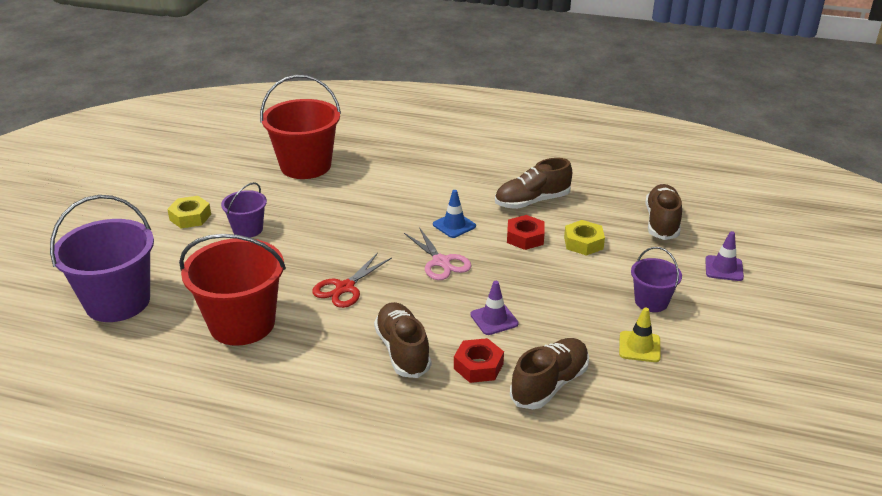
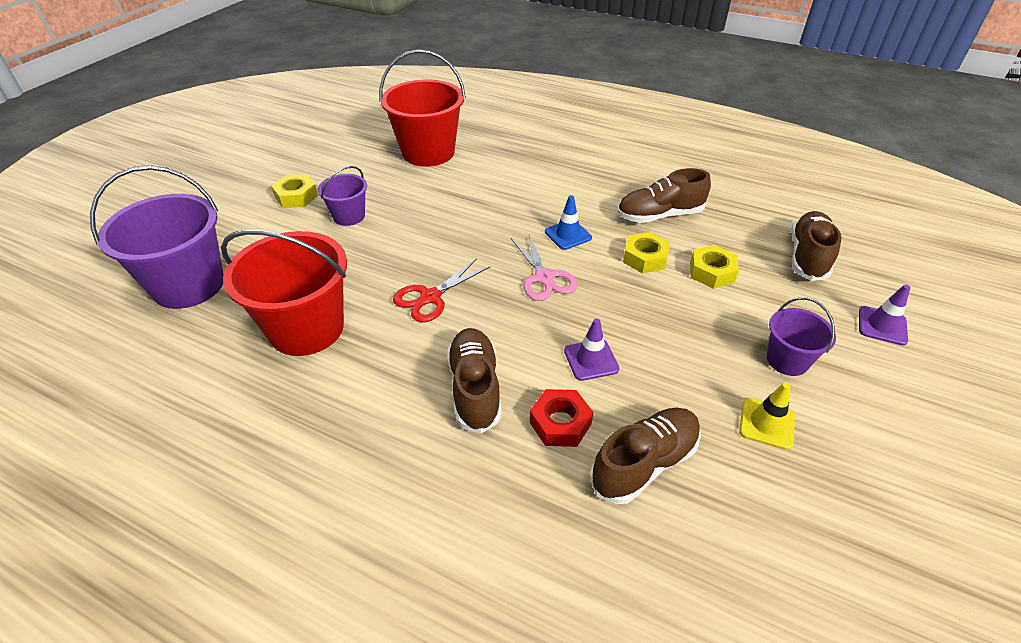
camera: 10 degrees right, 10 degrees up
(525, 237) = (645, 258): red nut -> yellow nut

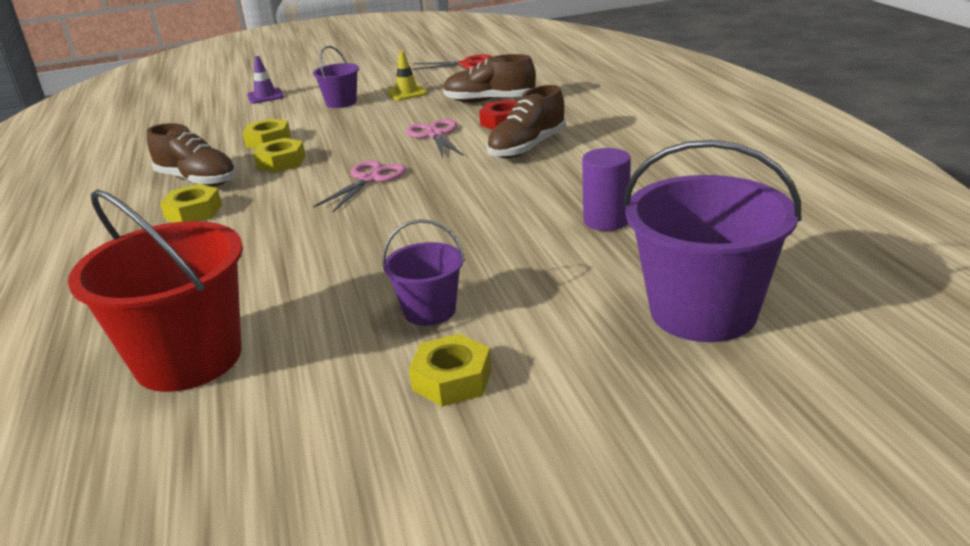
camera: 130 degrees left, 15 degrees down
(306, 328) = (606, 220): red bucket -> purple cylinder
(430, 297) = (474, 201): red scissors -> red scissors (467, 64)
(568, 235) = (287, 197): blue traffic cone -> none
(591, 360) = (435, 135): purple traffic cone -> pink scissors
(599, 198) = (193, 212): none -> yellow nut
(808, 257) = (201, 126): brown shoe -> none

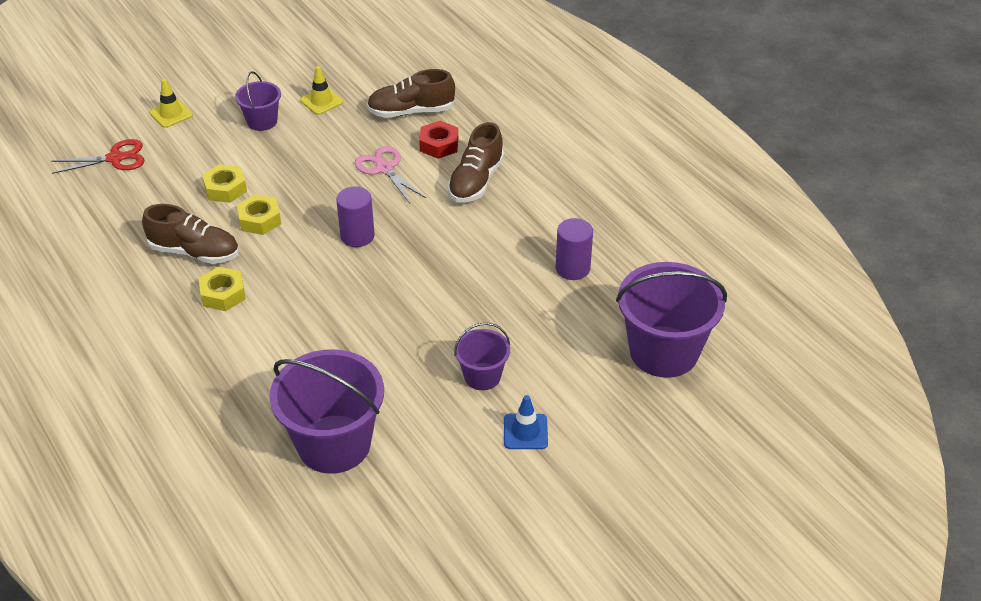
camera: 20 degrees left, 15 degrees up
(188, 359) = (334, 444): red bucket -> purple bucket
(265, 96) = (171, 114): purple traffic cone -> yellow traffic cone
(370, 179) = (357, 236): pink scissors -> purple cylinder
(452, 379) = (525, 432): yellow nut -> blue traffic cone
(467, 64) = (359, 47): red scissors -> red scissors (115, 158)

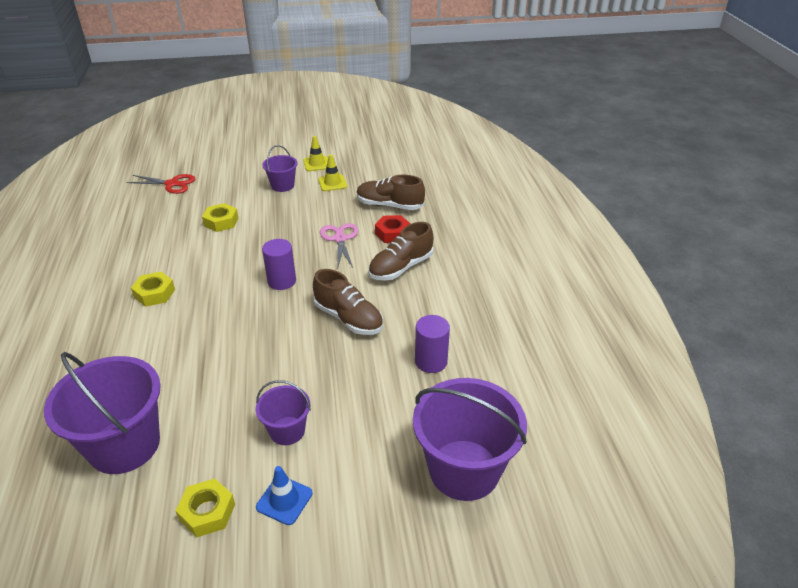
camera: 25 degrees right, 5 degrees down
(171, 114) = (230, 166): yellow traffic cone -> yellow traffic cone (317, 164)
(195, 252) = (163, 258): brown shoe -> brown shoe (348, 318)
(260, 220) = (225, 249): yellow nut -> yellow nut (207, 512)

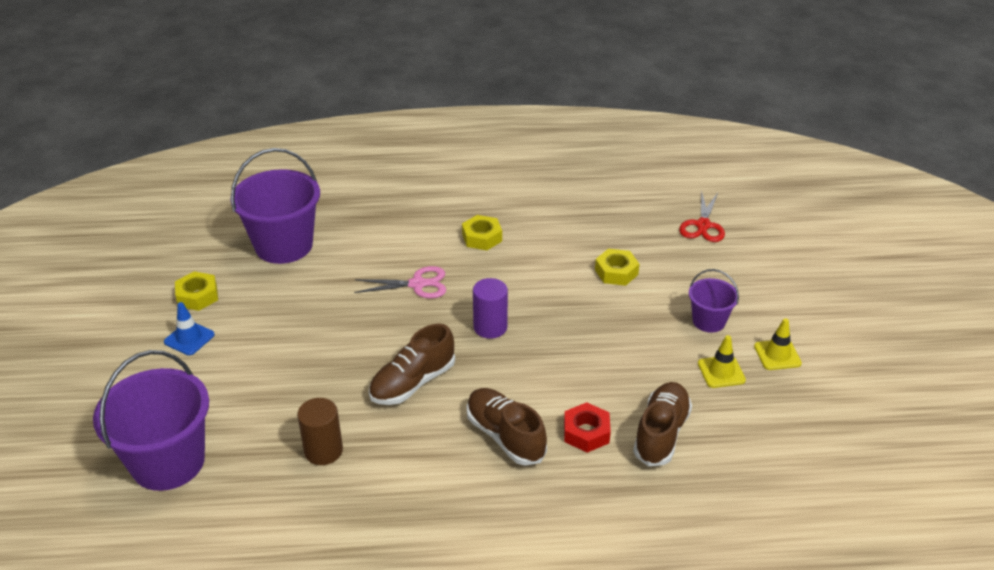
camera: 95 degrees right, 0 degrees up
(287, 431) = (264, 338): purple bucket -> none
(340, 239) = (575, 378): pink scissors -> pink scissors (417, 284)
(431, 361) = (323, 451): purple cylinder -> brown cylinder

